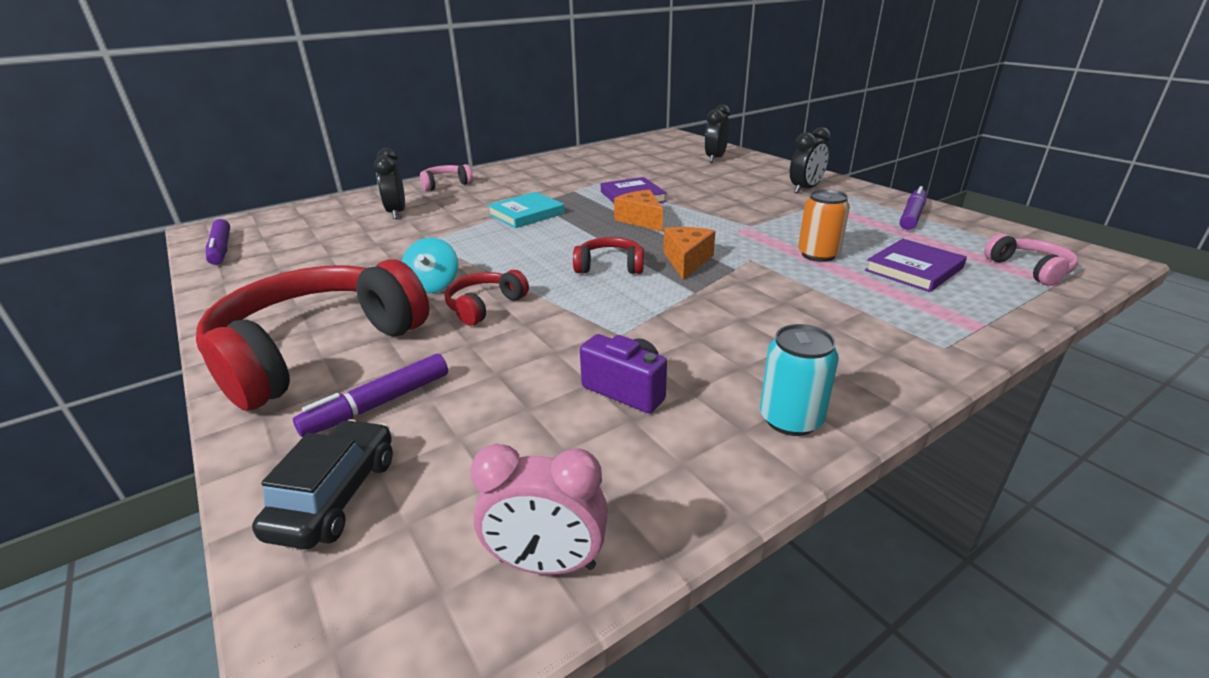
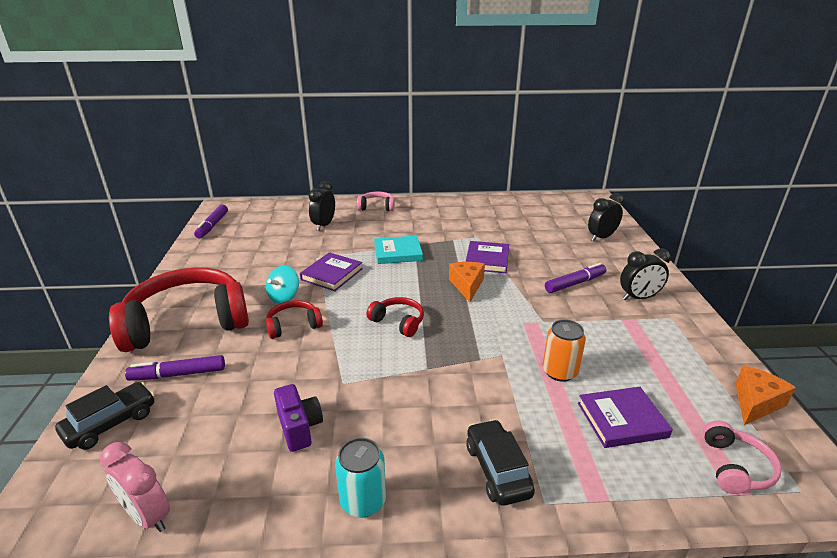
camera: 30 degrees right, 0 degrees up
(470, 250) = (332, 274): none -> purple book
(686, 261) = (454, 337): orange cheese -> orange cheese (755, 402)
(873, 341) = (497, 470): none -> black car
(912, 215) = (701, 362): purple marker -> purple marker (575, 283)

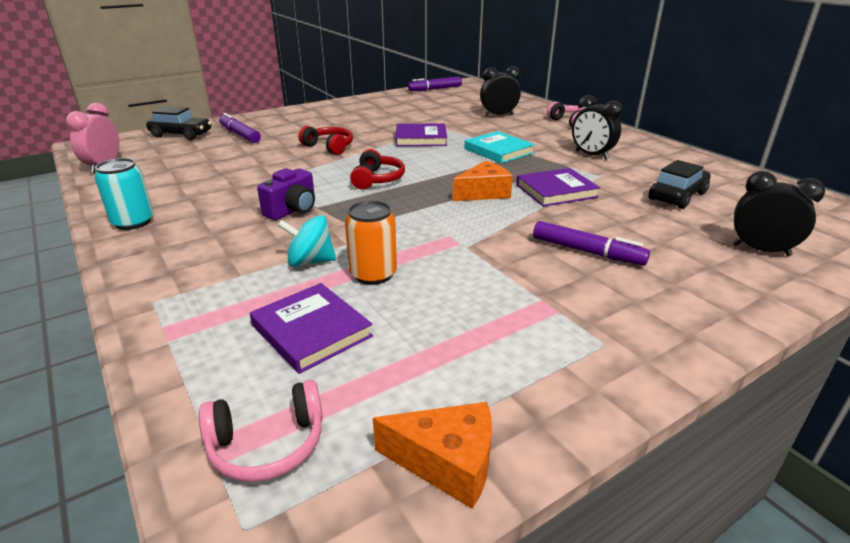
camera: 60 degrees right, 0 degrees up
(187, 322) = (300, 120): red headphones -> none
(284, 297) = (365, 134): turquoise spinning top -> turquoise spinning top (310, 261)
(299, 427) = (205, 181): purple camera -> purple camera (292, 210)
(497, 470) = (190, 269): black car -> black car (677, 196)
(638, 298) = (624, 307): black clock -> black clock (591, 155)

